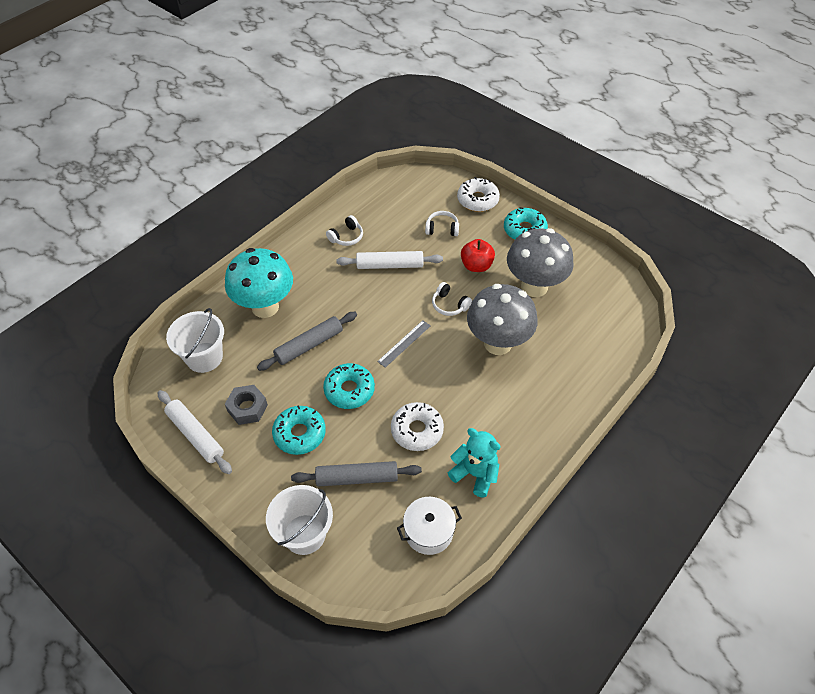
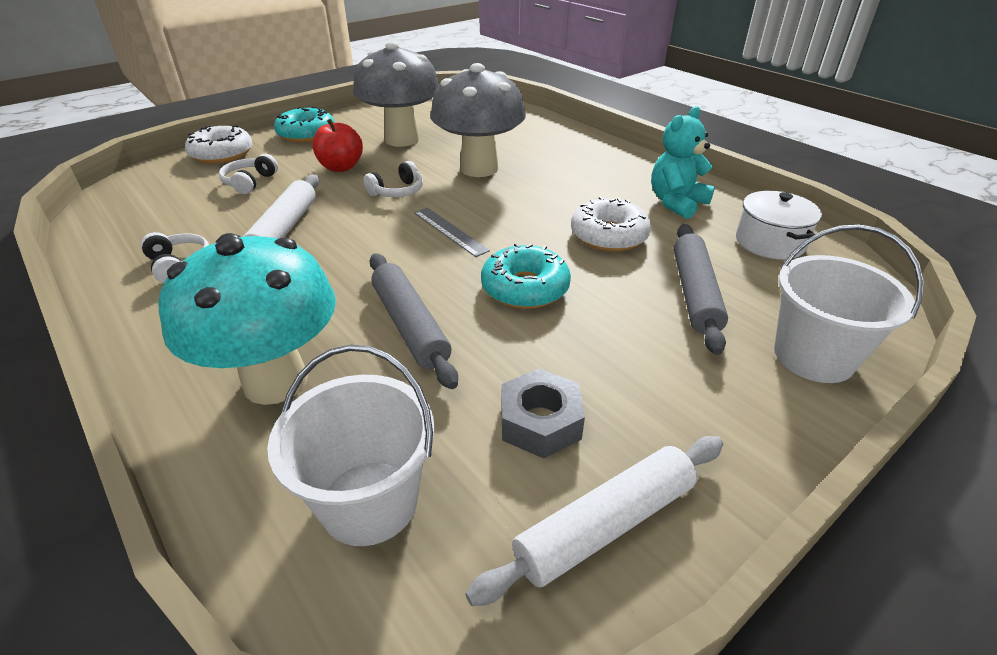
camera: 80 degrees left, 15 degrees down
(299, 434) = (609, 350): turquoise donut -> none

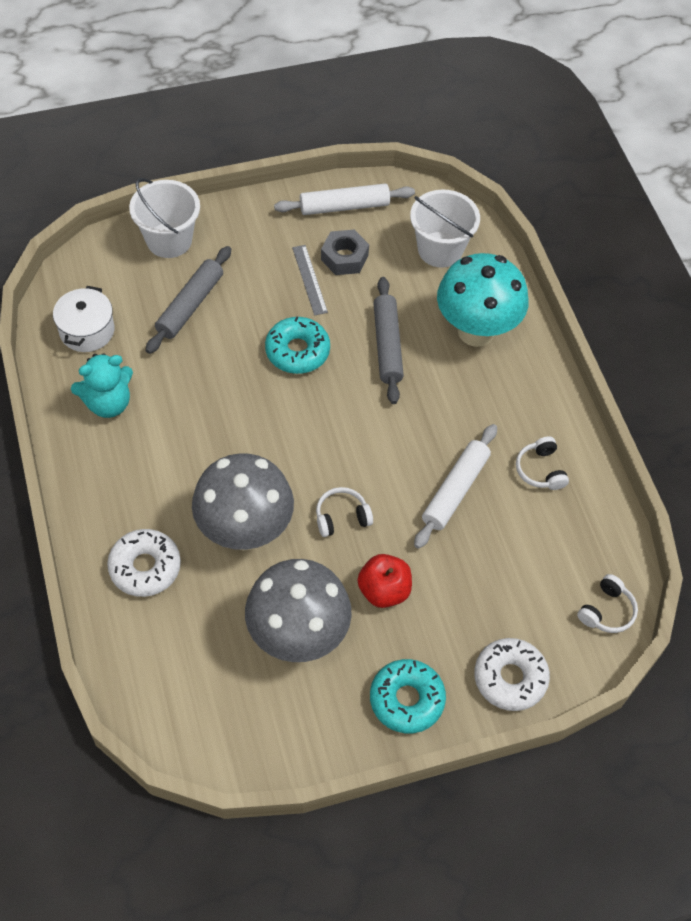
camera: 160 degrees left, 20 degrees up
(250, 182) = (481, 592): white headphones -> white headphones (607, 611)
(450, 231) = (320, 436): grey ruler -> grey ruler (309, 279)
(609, 235) = (199, 383): white donut -> white donut (145, 567)

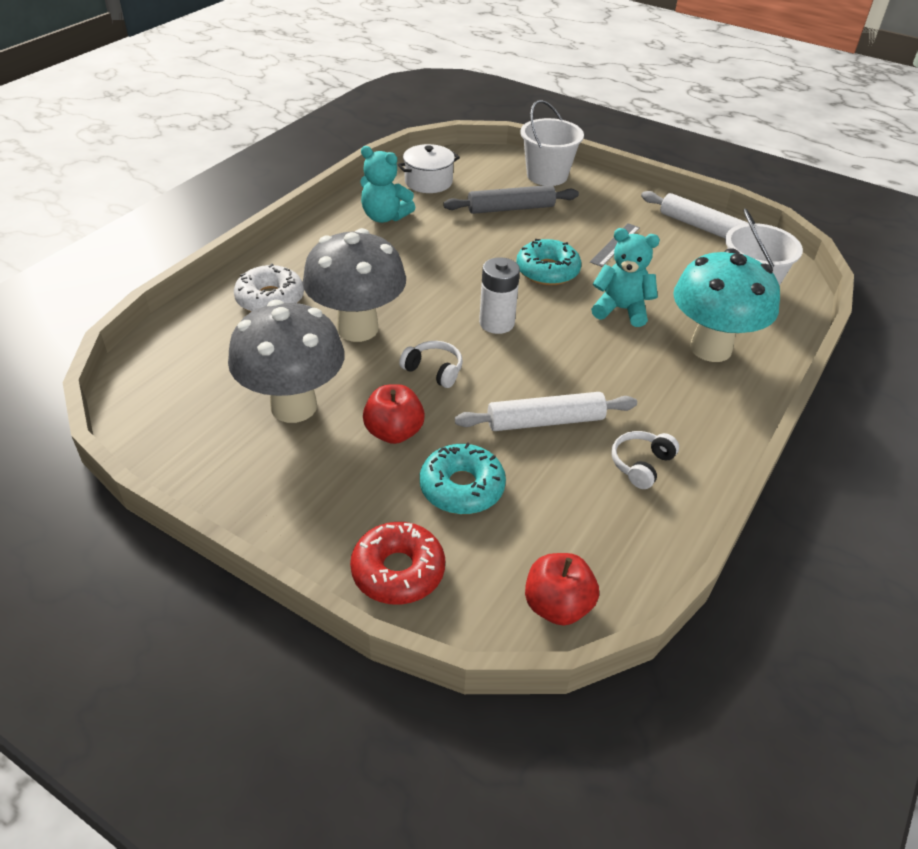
camera: 50 degrees right, 15 degrees down
(327, 435) = (496, 323): none -> white battery
(344, 257) = (660, 250): grey nut -> none
(387, 345) = (621, 309): grey rolling pin -> turquoise teddy bear
(406, 700) = (300, 508): turquoise donut -> turquoise donut (462, 487)
(510, 678) = (398, 571): white donut -> red donut
(607, 611) = (557, 606): white headphones -> red apple

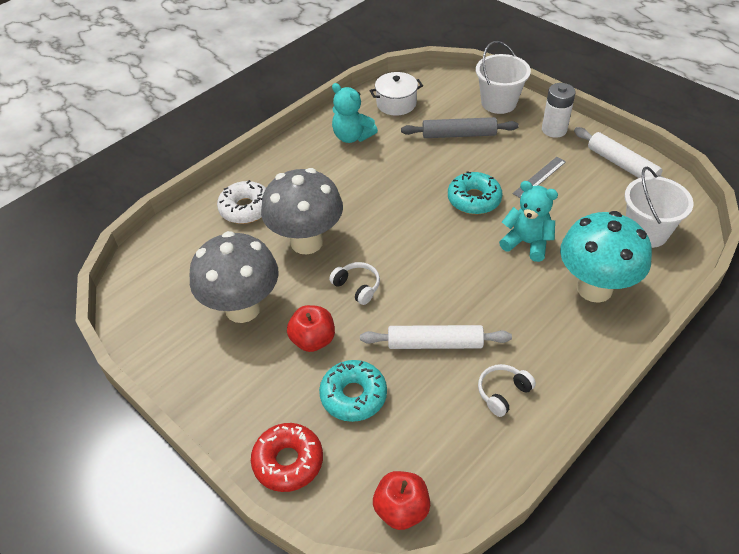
camera: 15 degrees right, 5 degrees up
(496, 323) = (418, 247): white battery -> white battery (554, 130)

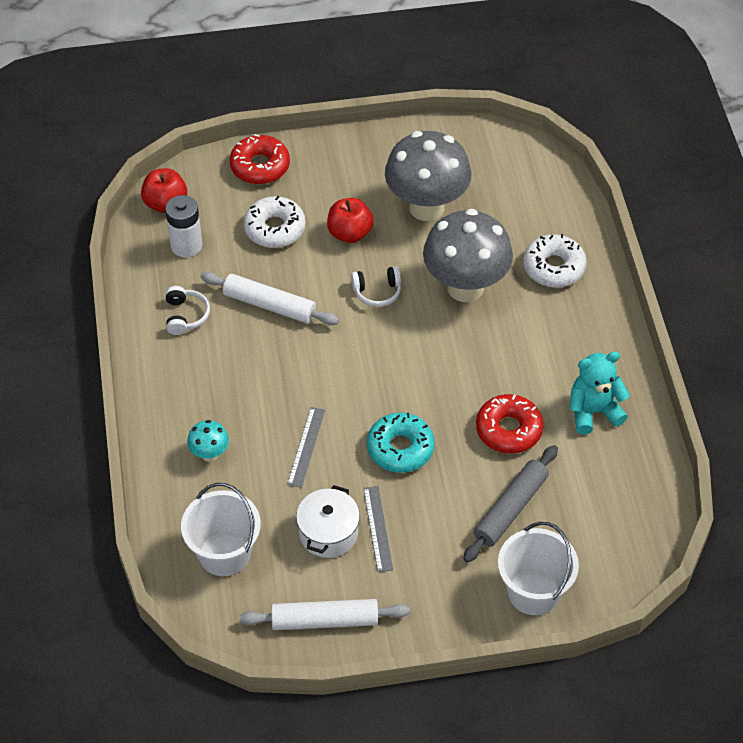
camera: 125 degrees right, 5 degrees up
(353, 396) = (275, 228): turquoise donut -> white donut
(396, 104) = (620, 489): white pot -> white pot (328, 533)
(405, 162) = (508, 430): none -> red donut
(435, 344) = (269, 305): white rolling pin -> white rolling pin turned 75 degrees clockwise
(527, 243) = (306, 447): turquoise teddy bear -> grey ruler
(554, 130) = (437, 606): white battery -> white battery (186, 245)
(594, 288) = (210, 454): turquoise mushroom -> turquoise mushroom, size x0.44

